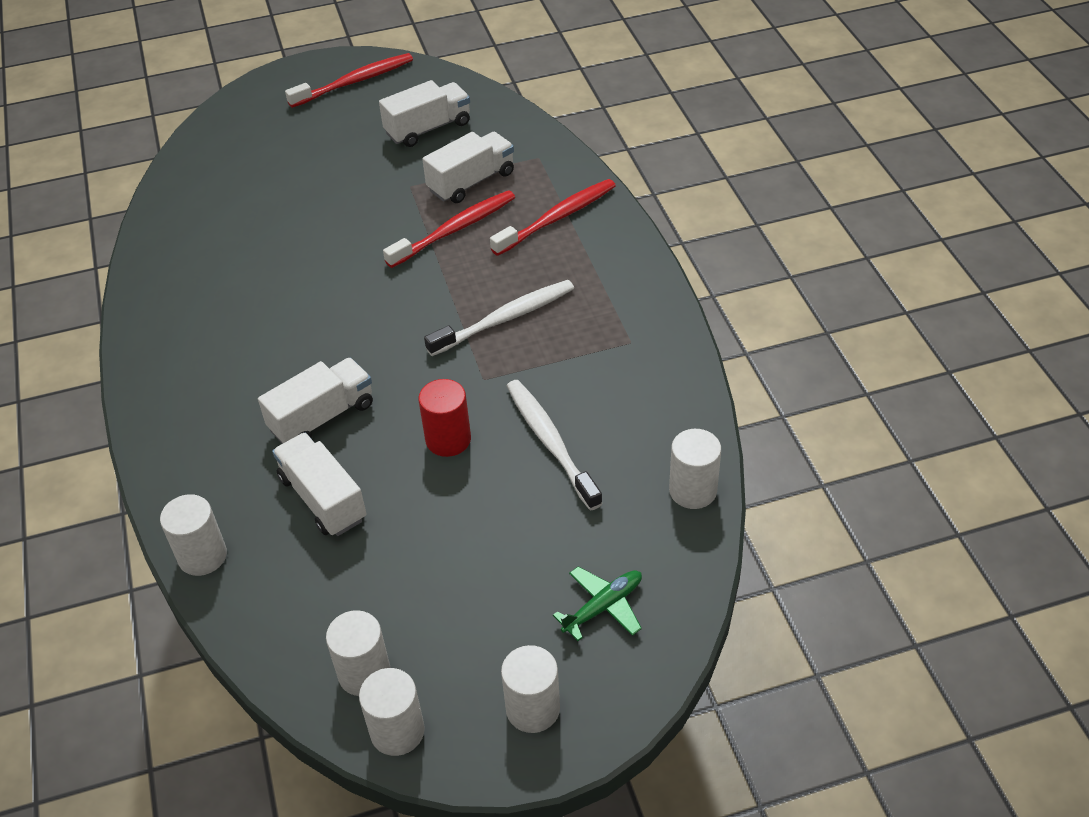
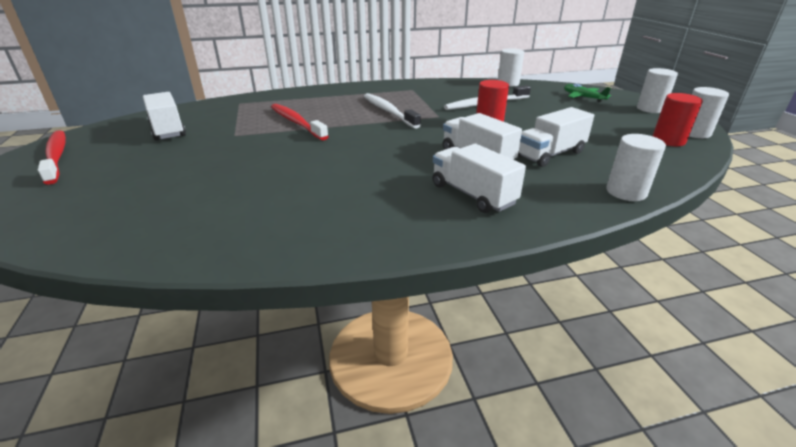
camera: 90 degrees left, 15 degrees down
(364, 673) = (668, 140): white cylinder -> red cylinder
(471, 182) = (248, 118): white truck -> white truck (472, 194)
(557, 218) = (303, 100): red toothbrush -> none

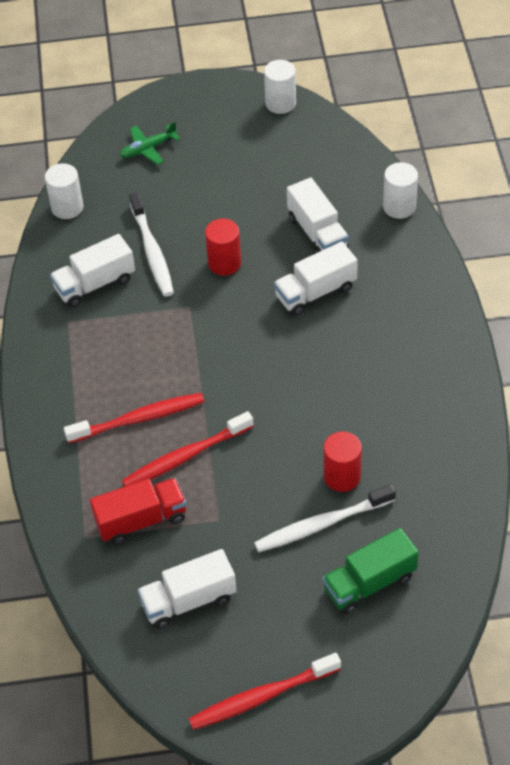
camera: 80 degrees left, 20 degrees up
(128, 195) = (369, 583): none -> green truck
(245, 114) = (141, 520): none -> red truck
(332, 109) = (139, 419): none -> red toothbrush
(388, 111) = (161, 356): white toothbrush -> white toothbrush (321, 524)
(472, 194) = (394, 310): white truck -> white truck (95, 284)
(650, 109) = (203, 105): white cylinder -> none
(668, 140) = (297, 131): red cylinder -> red cylinder (342, 476)

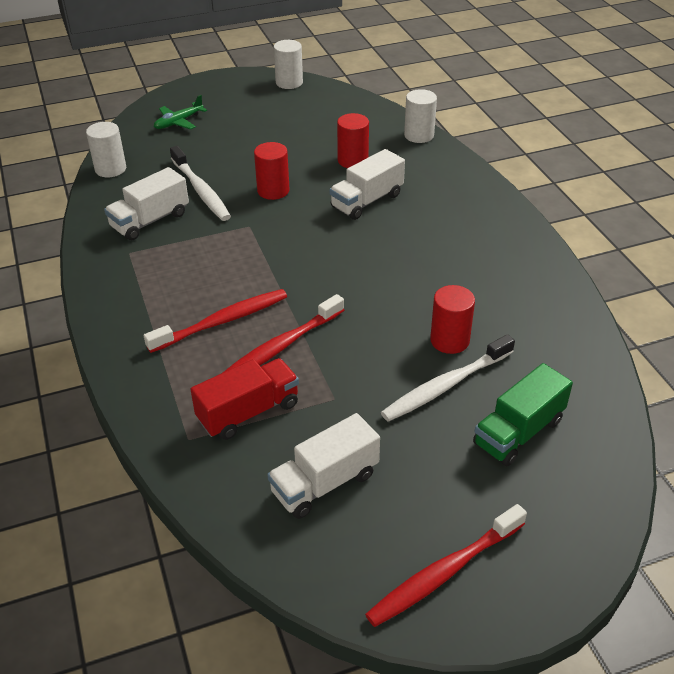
camera: 15 degrees left, 10 degrees down
(317, 233) = (353, 160): white truck -> red cylinder

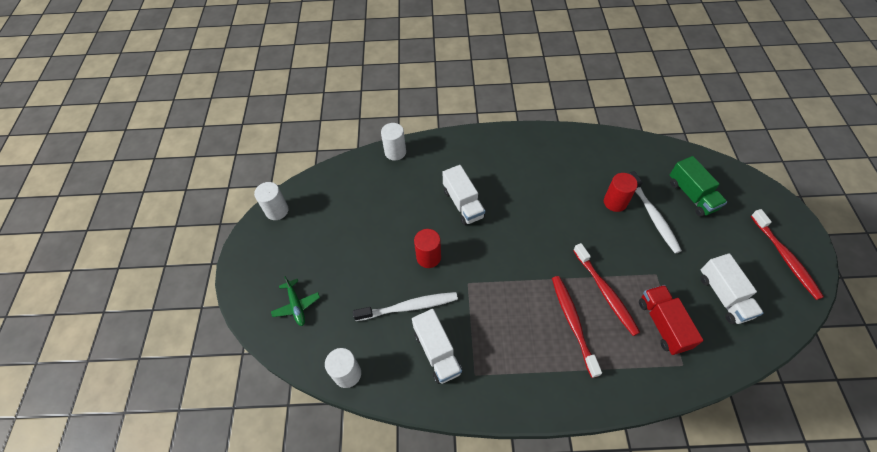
camera: 70 degrees left, 15 degrees up
(353, 160) = (410, 198): red cylinder -> none

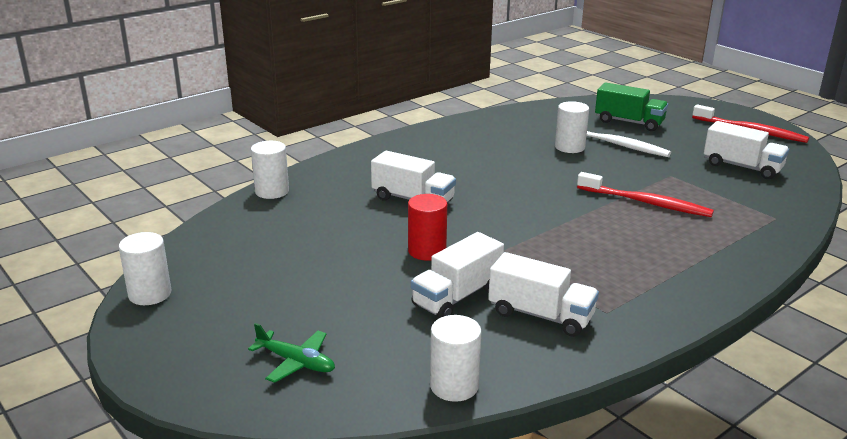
camera: 40 degrees left, 30 degrees down
(409, 307) = (457, 296): white toothbrush -> white truck
(573, 322) = (647, 233): red toothbrush -> none
(615, 202) = (569, 147): red cylinder -> white cylinder
(663, 324) = (723, 201): red truck -> none

